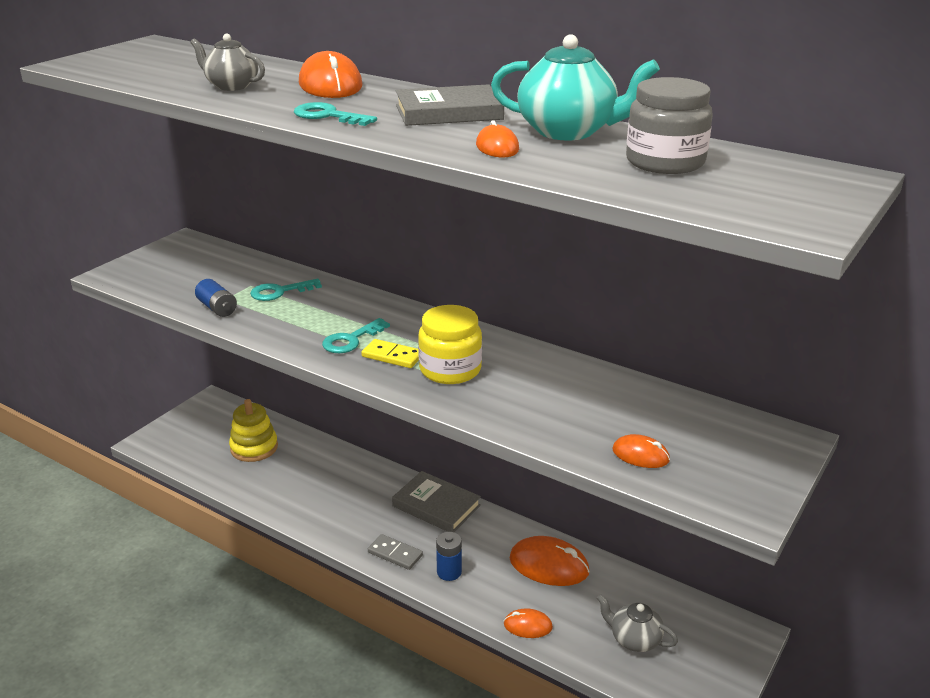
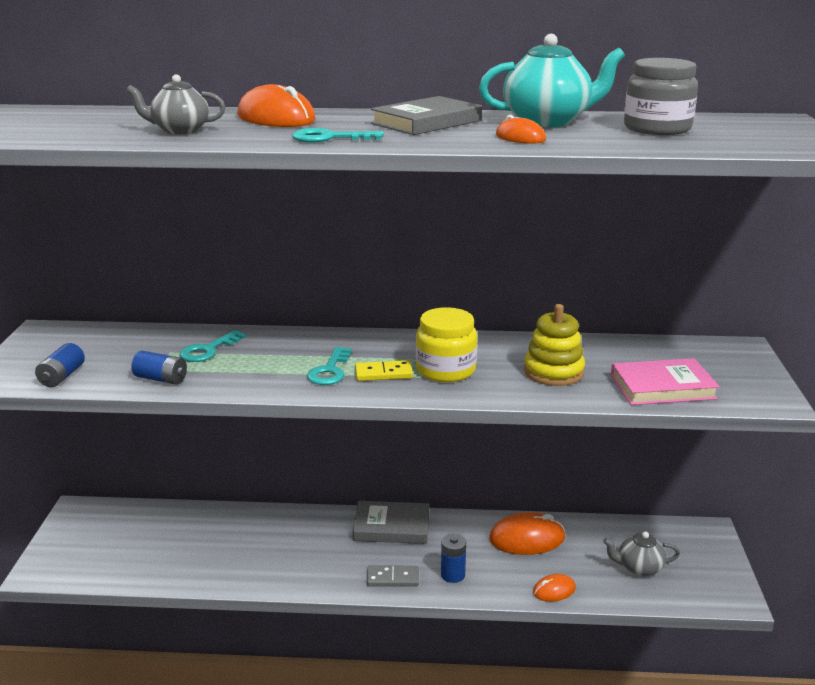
camera: 30 degrees left, 5 degrees down
(154, 285) = (62, 376): none -> blue battery
(254, 448) = (167, 537): yellow stacking toy -> yellow stacking toy (553, 372)
(640, 455) = (662, 387): orange mouse -> pink book

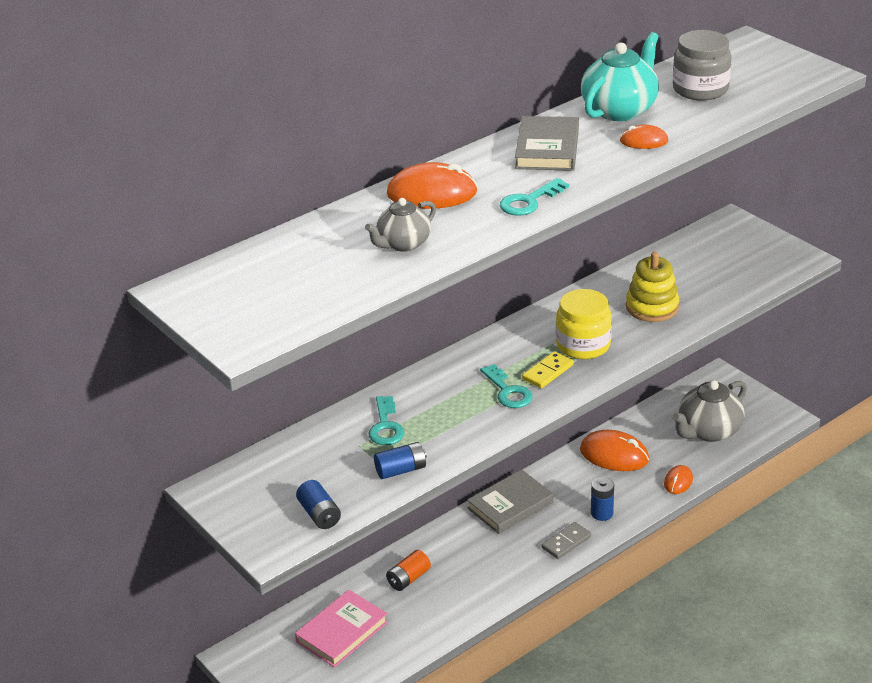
camera: 40 degrees left, 10 degrees up
(247, 531) = (408, 578): none -> orange battery
(527, 539) = (614, 455): orange mouse -> orange mouse turned 75 degrees clockwise
(639, 568) = (708, 431): grey teapot -> grey teapot, size x1.60
(662, 387) = (731, 283): pink book -> pink book (342, 632)

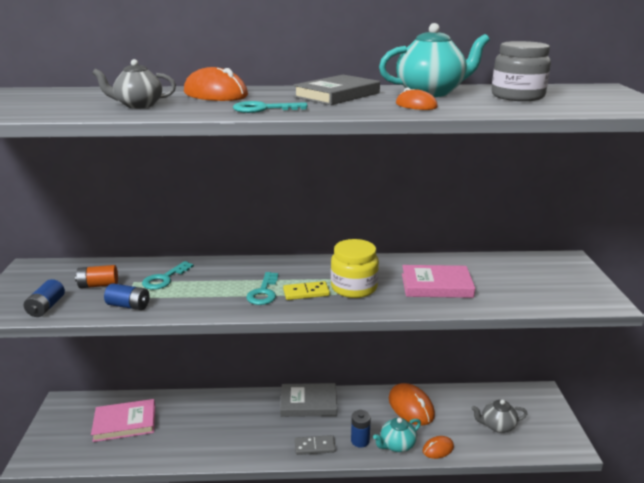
camera: 35 degrees right, 10 degrees down
(408, 578) = (198, 413): orange battery -> orange battery (98, 285)
(639, 498) = (396, 445): none -> turquoise teapot
(652, 307) = (436, 285): yellow stacking toy -> pink book
(708, 431) = (497, 426): grey teapot -> grey teapot, size x0.62

